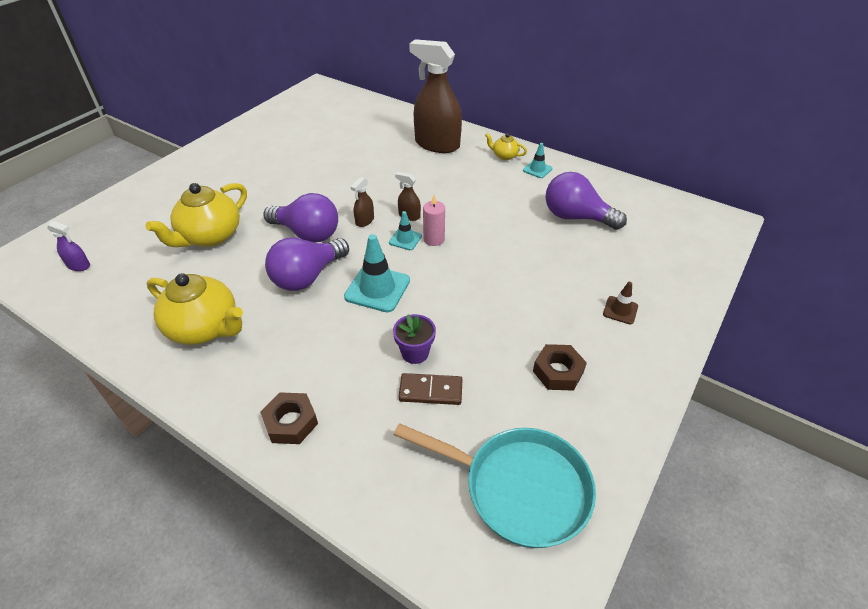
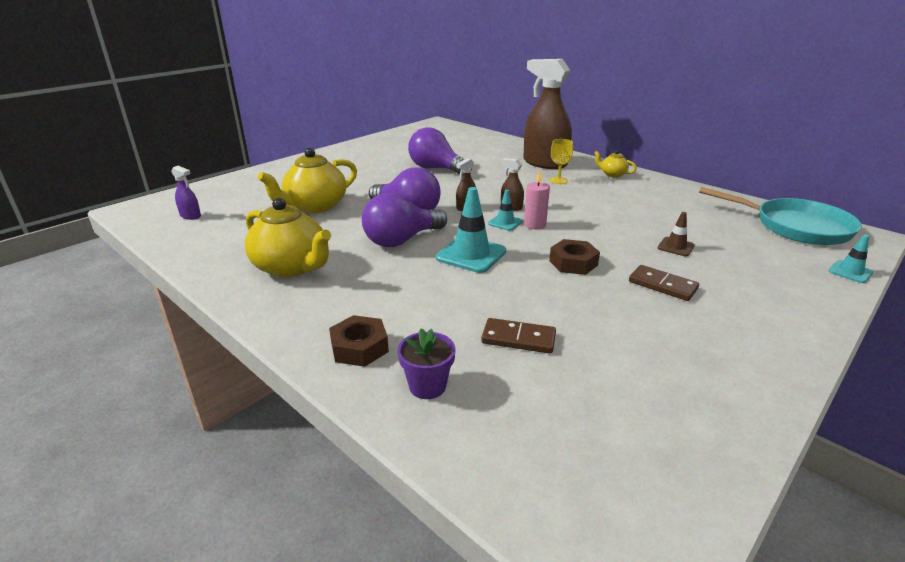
camera: 10 degrees right, 15 degrees down
(415, 353) = (504, 306): purple flower pot -> purple flower pot (427, 386)
(452, 170) = (558, 180): none -> yellow goblet
(519, 488) = (619, 438): turquoise pan -> turquoise pan (795, 227)
(537, 169) = (647, 185): turquoise traffic cone -> turquoise traffic cone (850, 272)
(552, 308) = (662, 285): none -> brown domino
(558, 371) = (669, 338): brown nut -> brown nut (573, 263)
(576, 217) = (689, 220): purple light bulb -> purple light bulb (436, 169)
(620, 310) = (744, 294): brown traffic cone -> brown traffic cone (675, 247)

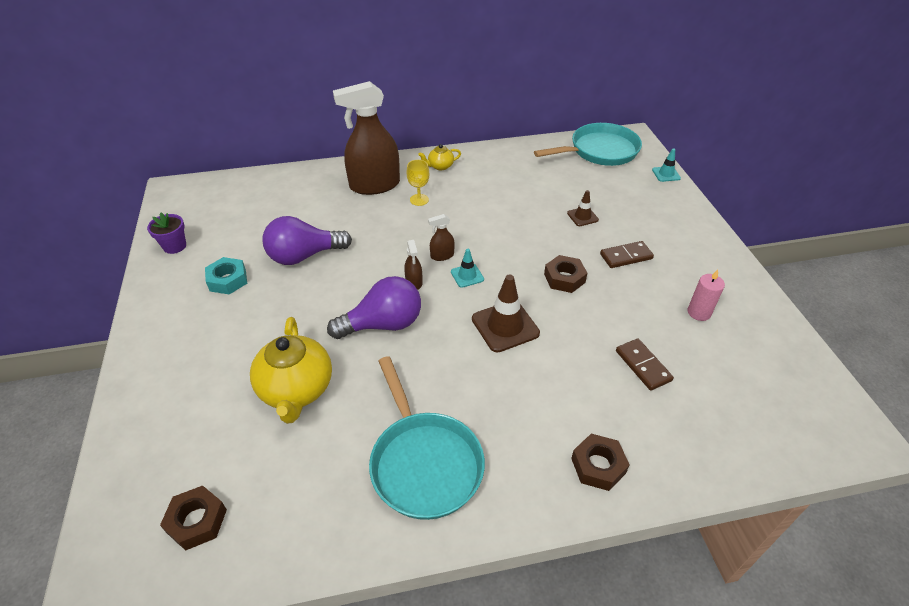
camera: 55 degrees left, 15 degrees up
(190, 216) = (197, 521): purple spray bottle -> brown nut
(291, 267) = (424, 463): yellow teapot -> turquoise pan
(383, 159) = (228, 280): none -> turquoise nut
(401, 240) = (440, 357): purple light bulb -> none
(427, 386) = (670, 446): purple flower pot -> purple flower pot (175, 246)
(471, 255) = (505, 326): turquoise traffic cone -> brown traffic cone
(518, 338) = (643, 366): brown domino -> brown domino turned 75 degrees counterclockwise
(534, 225) = (487, 261): pink candle -> pink candle (699, 312)

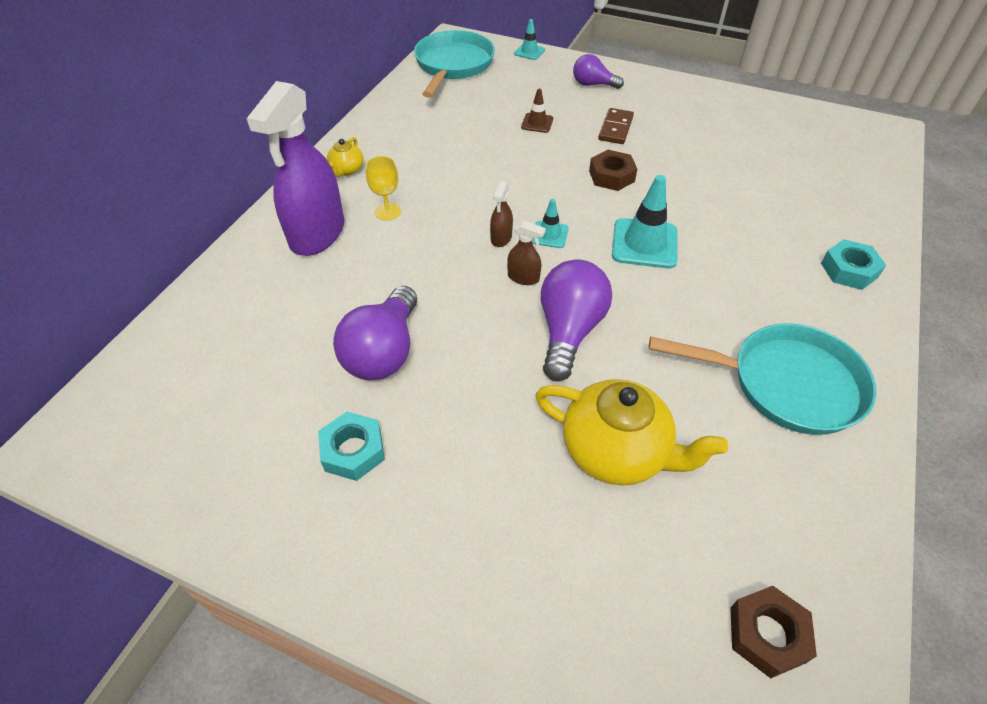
camera: 55 degrees left, 5 degrees up
(175, 246) = (208, 491): purple flower pot -> none
(374, 185) = (317, 234): brown spray bottle -> purple spray bottle
(505, 326) = (644, 244): brown traffic cone -> turquoise traffic cone
(598, 466) = (849, 270): brown nut -> turquoise nut
(643, 366) = (754, 189): brown domino -> none
(668, 221) = (593, 84): none -> purple light bulb
(699, 312) = (716, 129): pink candle -> none

